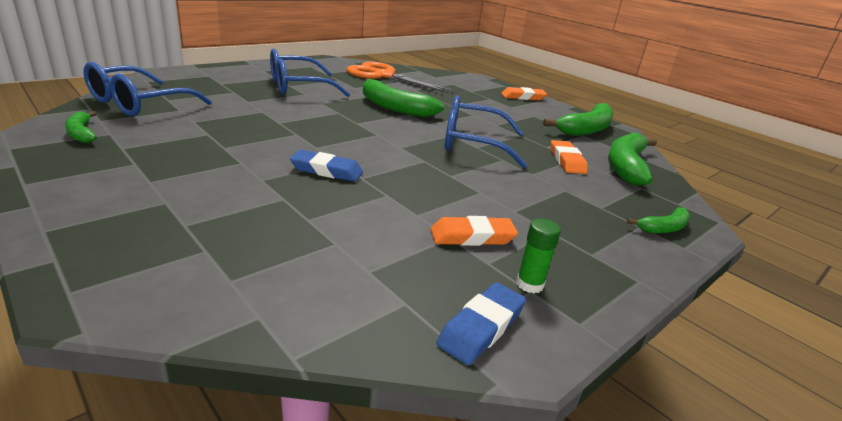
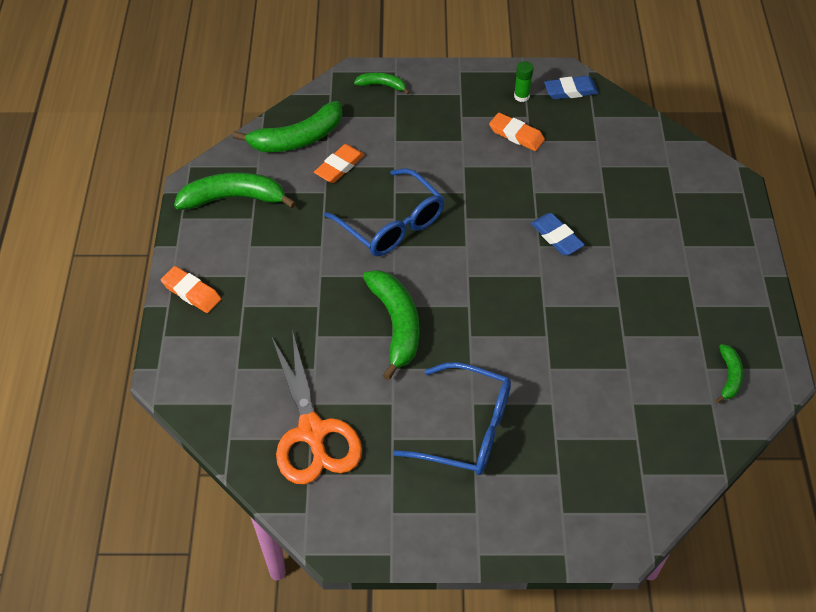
camera: 135 degrees left, 25 degrees up
(138, 103) = (670, 435): blue glasses -> none

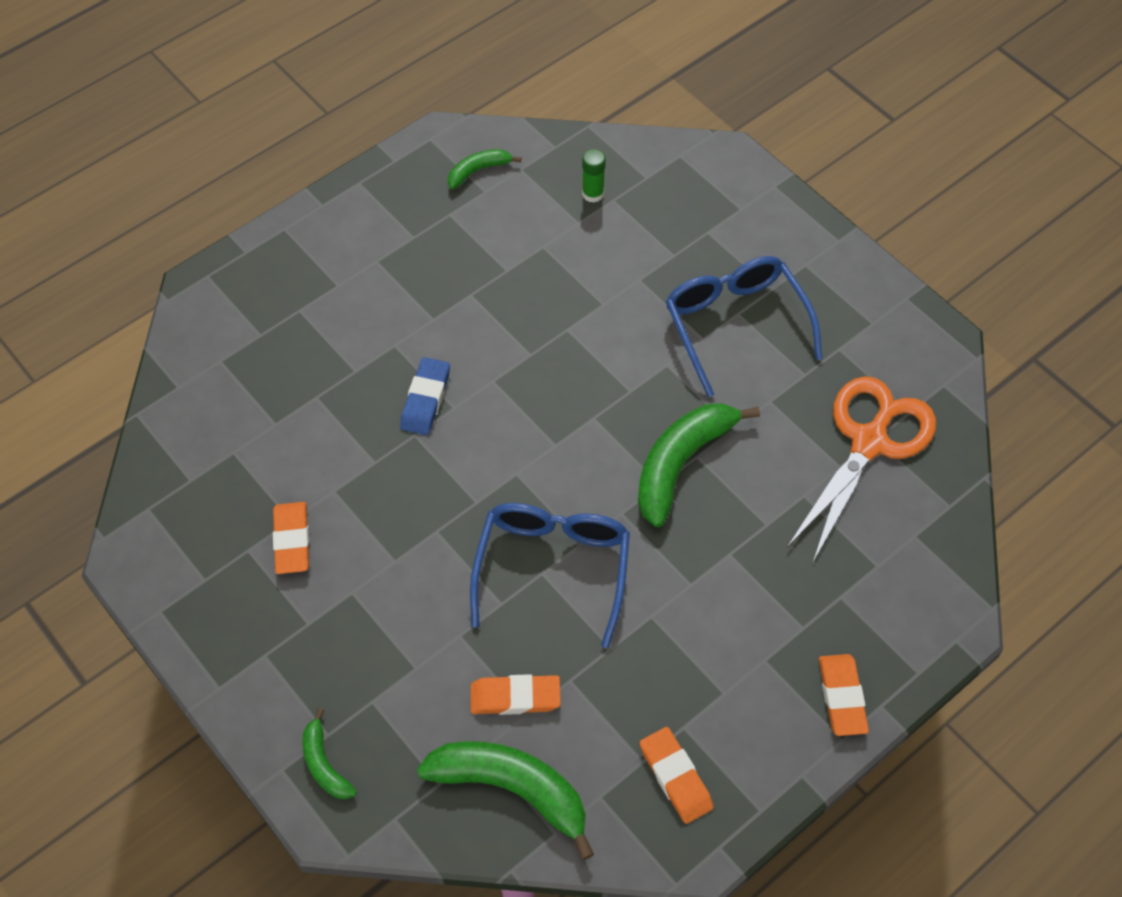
camera: 130 degrees left, 5 degrees up
(233, 198) = (675, 777): green banana -> orange eraser
(521, 96) = (213, 581): green glue stick -> green glue stick (593, 194)
(570, 91) = (159, 533): blue eraser -> none

